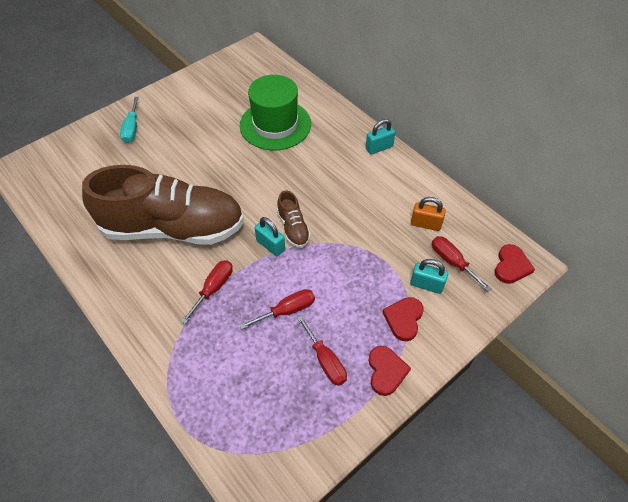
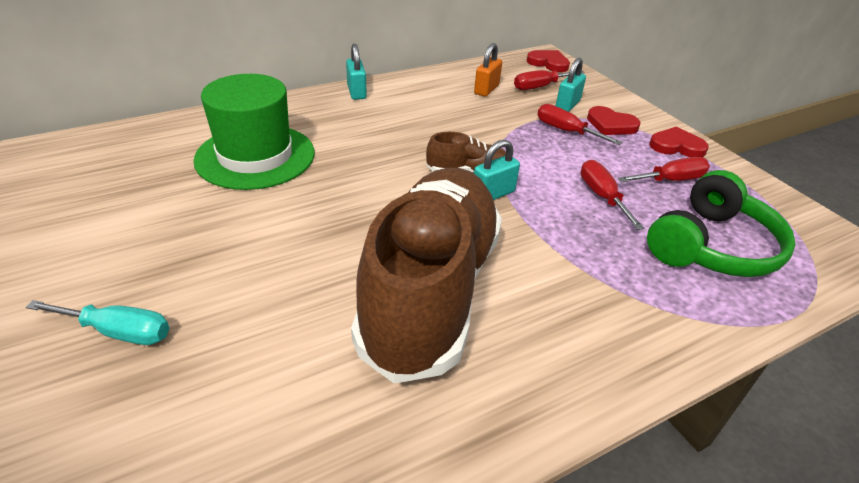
camera: 80 degrees left, 15 degrees down
(214, 288) = (564, 256): red screwdriver -> red screwdriver (566, 131)
(244, 380) = (711, 246): none -> green headphones

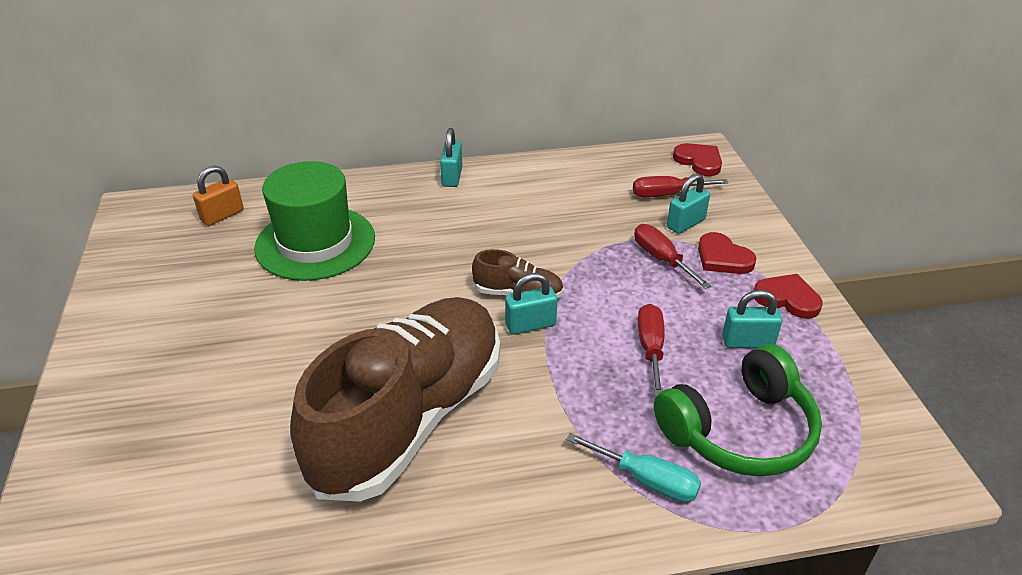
camera: 20 degrees right, 0 degrees up
(118, 332) = (132, 401): turquoise screwdriver -> turquoise screwdriver (646, 480)
(486, 89) = (600, 190): orange padlock -> orange padlock (222, 215)
(670, 180) = (747, 342): red screwdriver -> turquoise padlock

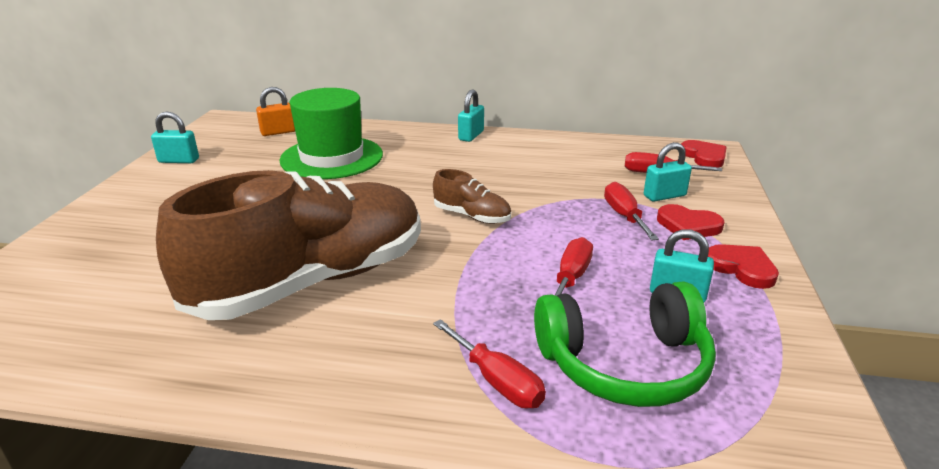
camera: 20 degrees right, 10 degrees down
(530, 325) = (467, 239): turquoise padlock -> turquoise padlock (179, 160)
(646, 480) = (497, 381): turquoise screwdriver -> red screwdriver
(723, 258) = (688, 226): red heart -> red heart turned 45 degrees counterclockwise

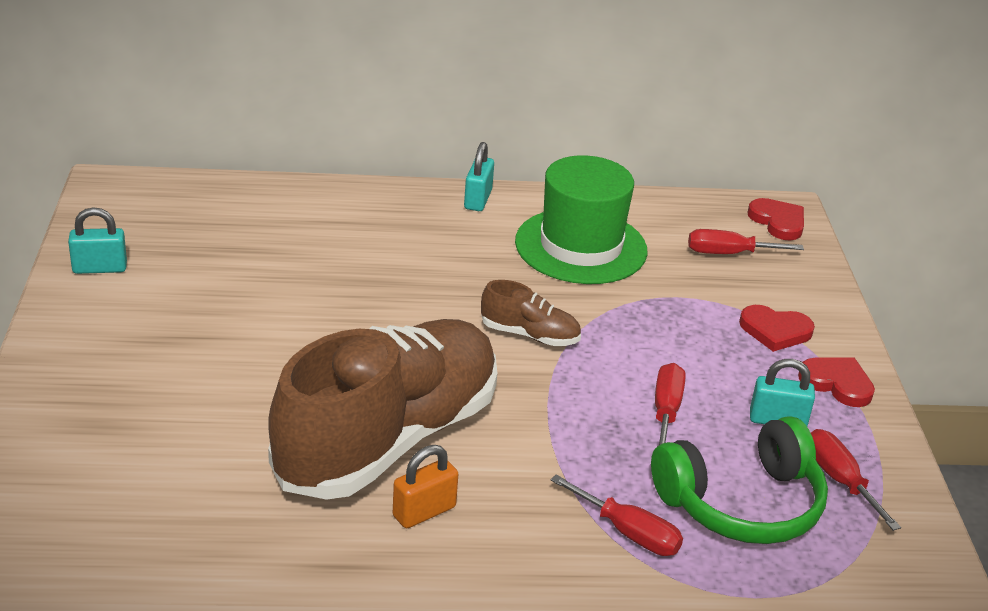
camera: 15 degrees left, 5 degrees up
(278, 132) = (207, 206): orange padlock -> orange padlock (424, 512)
(332, 157) = (309, 250): green hat -> green hat (581, 246)
(624, 216) = (703, 322): red screwdriver -> red screwdriver (839, 480)
(664, 196) = (742, 288): turquoise padlock -> none

